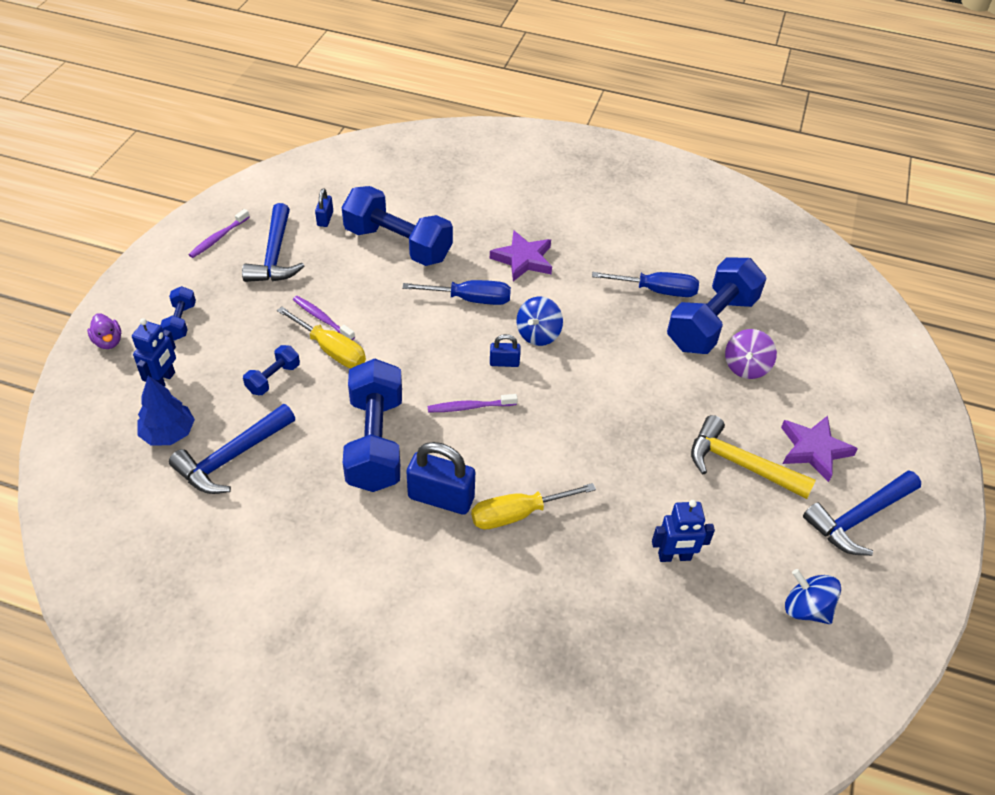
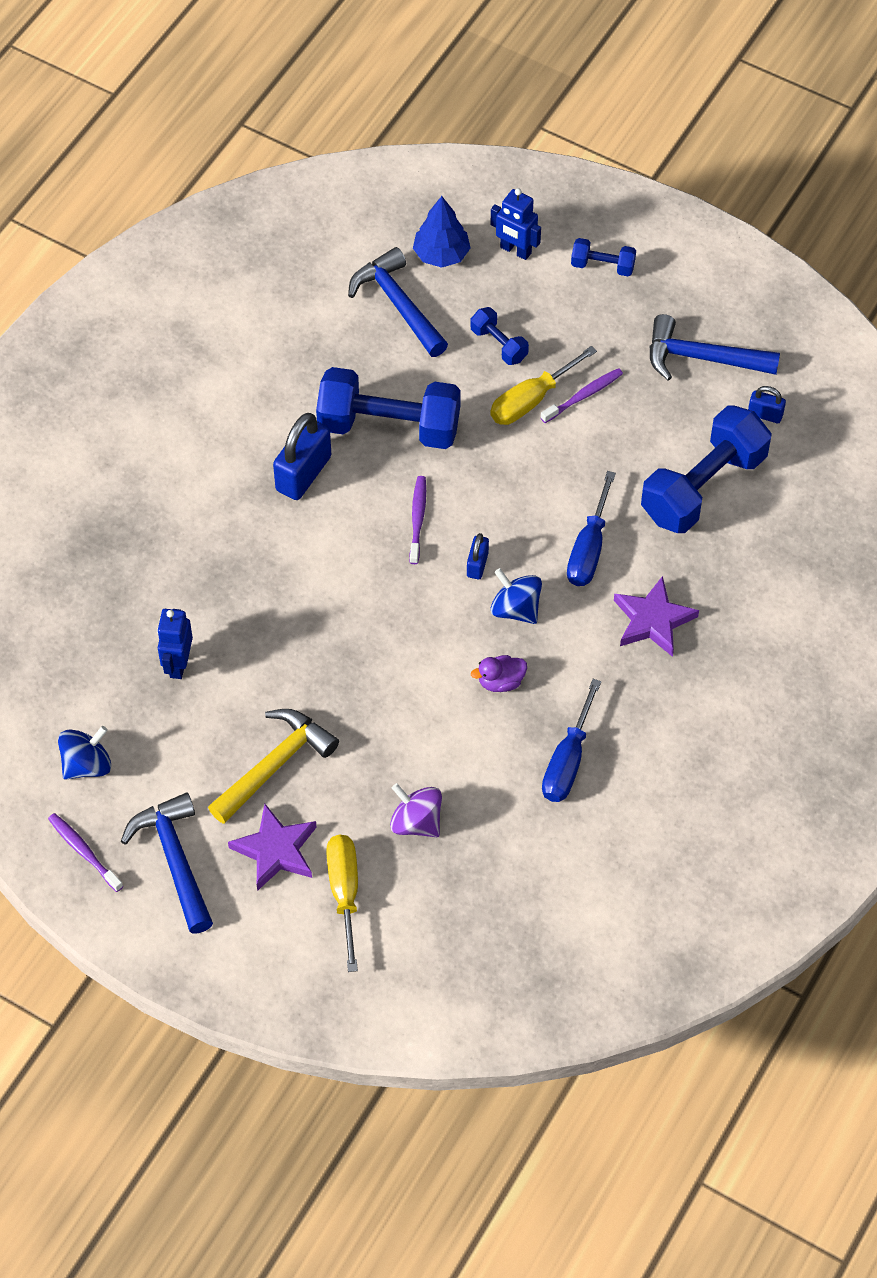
camera: 105 degrees right, 10 degrees up
(108, 341) = (583, 204): purple duck -> purple duck (500, 682)
(218, 238) = (743, 304): purple toothbrush -> purple toothbrush (84, 852)
(518, 514) = (266, 537): yellow screwdriver -> yellow screwdriver (344, 893)
(711, 323) = (498, 807): blue dumbbell -> none

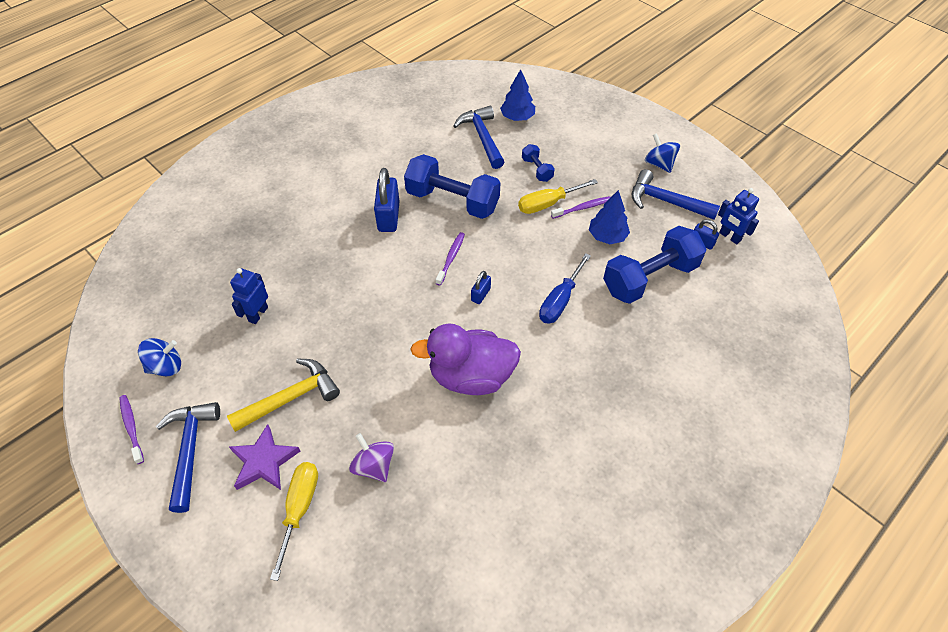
camera: 15 degrees right, 5 degrees down
(303, 473) = (388, 217): blue padlock -> blue padlock turned 45 degrees counterclockwise
(500, 682) = (471, 376): purple duck -> purple duck, size x2.40
(515, 250) = (562, 123): blue robot -> blue robot (729, 237)
(515, 609) = (497, 329): blue spinning top -> blue spinning top (659, 164)
(568, 760) = (502, 446): blue screwdriver -> none
(602, 266) = (614, 140): blue dumbbell -> none
(630, 435) = (607, 236): none -> blue tree
(653, 620) = (593, 358): purple star -> none

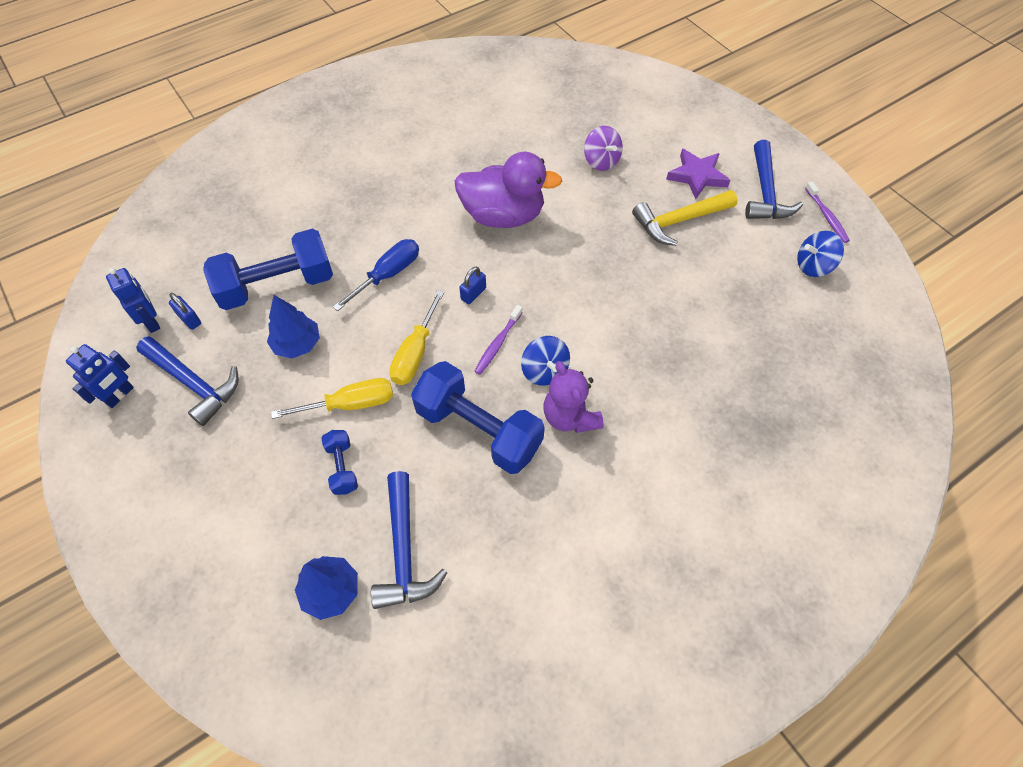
camera: 170 degrees left, 5 degrees up
(258, 314) = (726, 307): blue robot -> blue robot (120, 395)
(299, 509) = (663, 142): yellow screwdriver -> yellow screwdriver (415, 353)
(388, 217) = (570, 417): blue padlock -> purple teddy bear
(582, 208) = (308, 390): purple toothbrush -> none
(659, 164) = (162, 449): blue spinning top -> blue spinning top (544, 371)

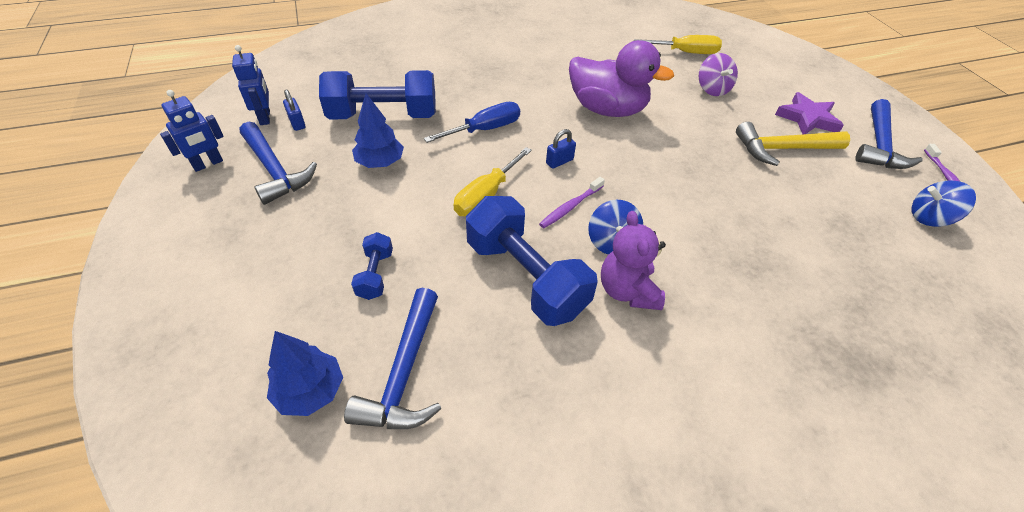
camera: 15 degrees right, 10 degrees down
(350, 404) = (407, 222): yellow screwdriver -> yellow screwdriver (685, 52)

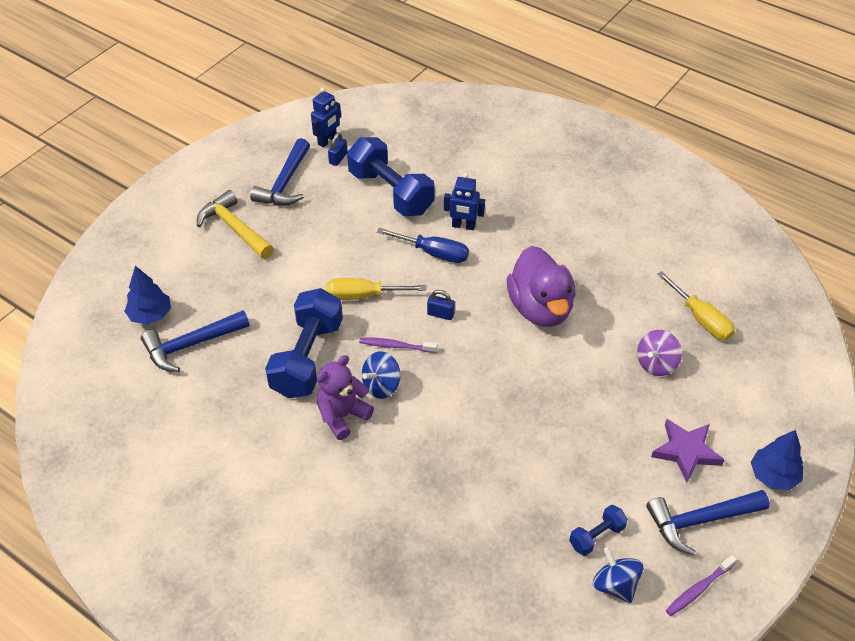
camera: 55 degrees right, 0 degrees up
(208, 164) = (261, 151): blue robot -> blue robot (463, 226)
(375, 274) = (246, 287): blue dumbbell -> blue dumbbell (596, 536)
(380, 162) = (341, 224): blue tree -> blue tree (773, 476)
(782, 149) = (611, 448): yellow hammer -> yellow hammer (234, 228)

